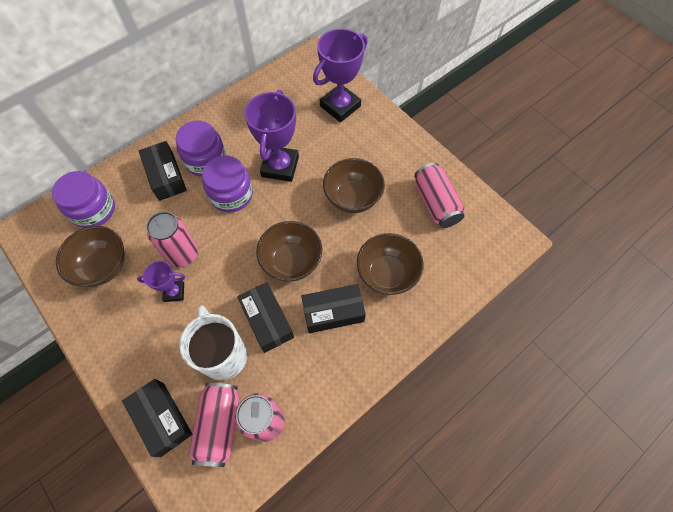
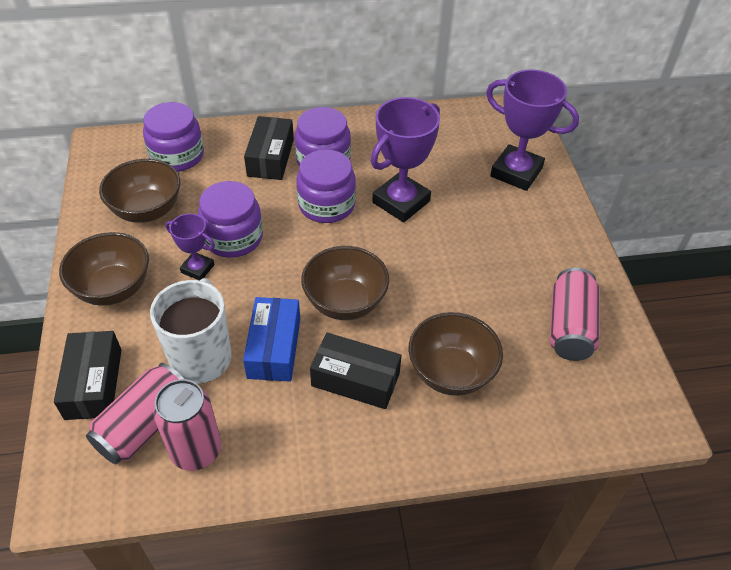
camera: 30 degrees right, 15 degrees down
(183, 254) = (233, 237): pink can -> purple jar
(267, 320) = (274, 348): black box -> blue box
(340, 106) = (516, 172): purple trophy -> purple trophy turned 45 degrees clockwise
(352, 198) = (465, 272): brown bowl -> brown bowl (113, 288)

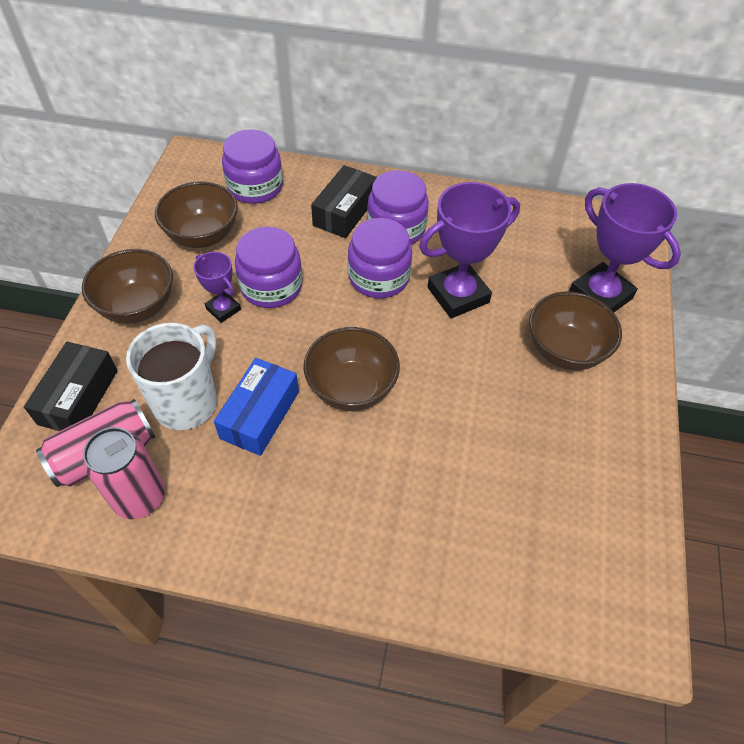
camera: 20 degrees right, 5 degrees up
(355, 379) = (325, 475): black box -> none
(451, 373) = (428, 501): brown bowl -> brown bowl (565, 350)
(570, 327) = (584, 492): pink can -> none

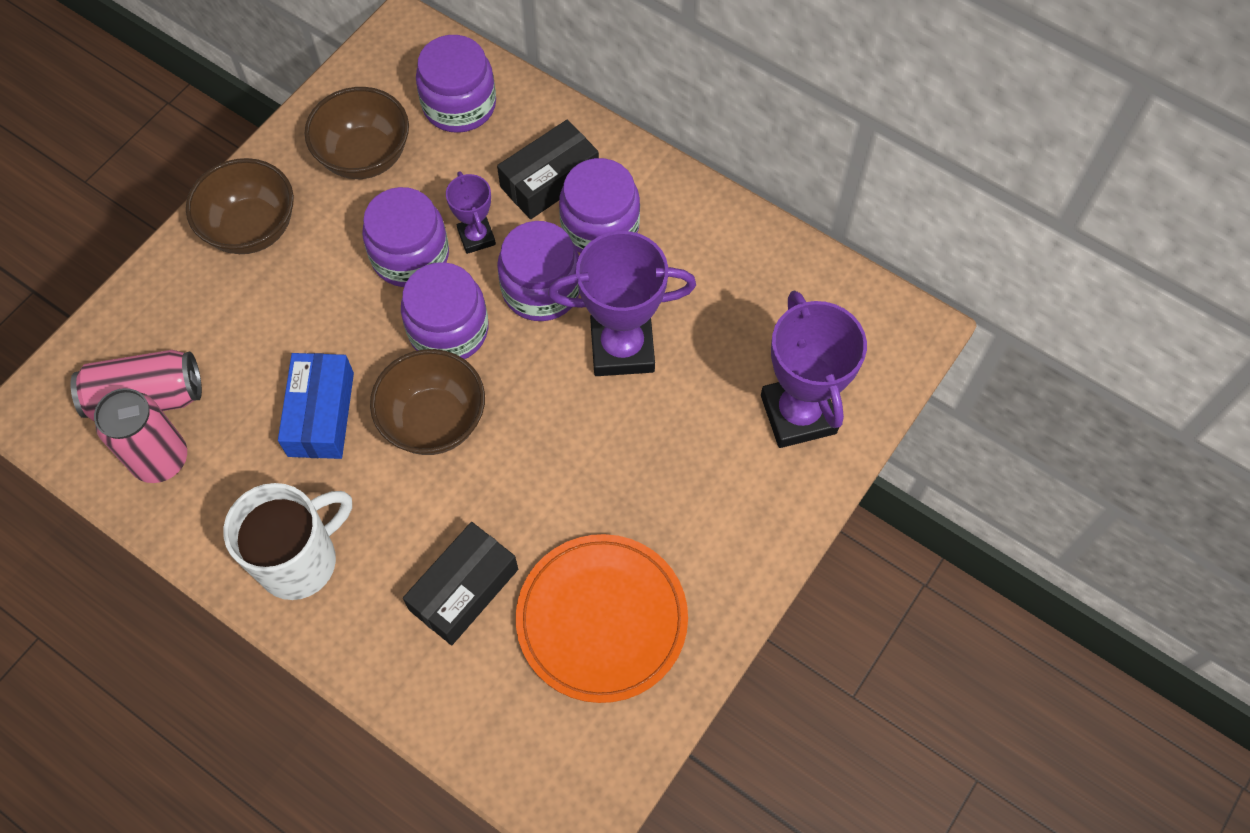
camera: 25 degrees right, 10 degrees up
(78, 397) = (146, 320): black box -> black box (464, 589)
(187, 402) = (253, 369): white mug -> white mug (300, 560)
(223, 309) = (343, 266): purple trophy -> purple trophy (476, 237)
(260, 415) = (321, 414): blue box -> blue box turned 45 degrees counterclockwise
(327, 324) = (448, 330): none -> purple jar
(561, 479) = (602, 619): none -> orange plate
(565, 350) = (706, 469): brown bowl -> none

